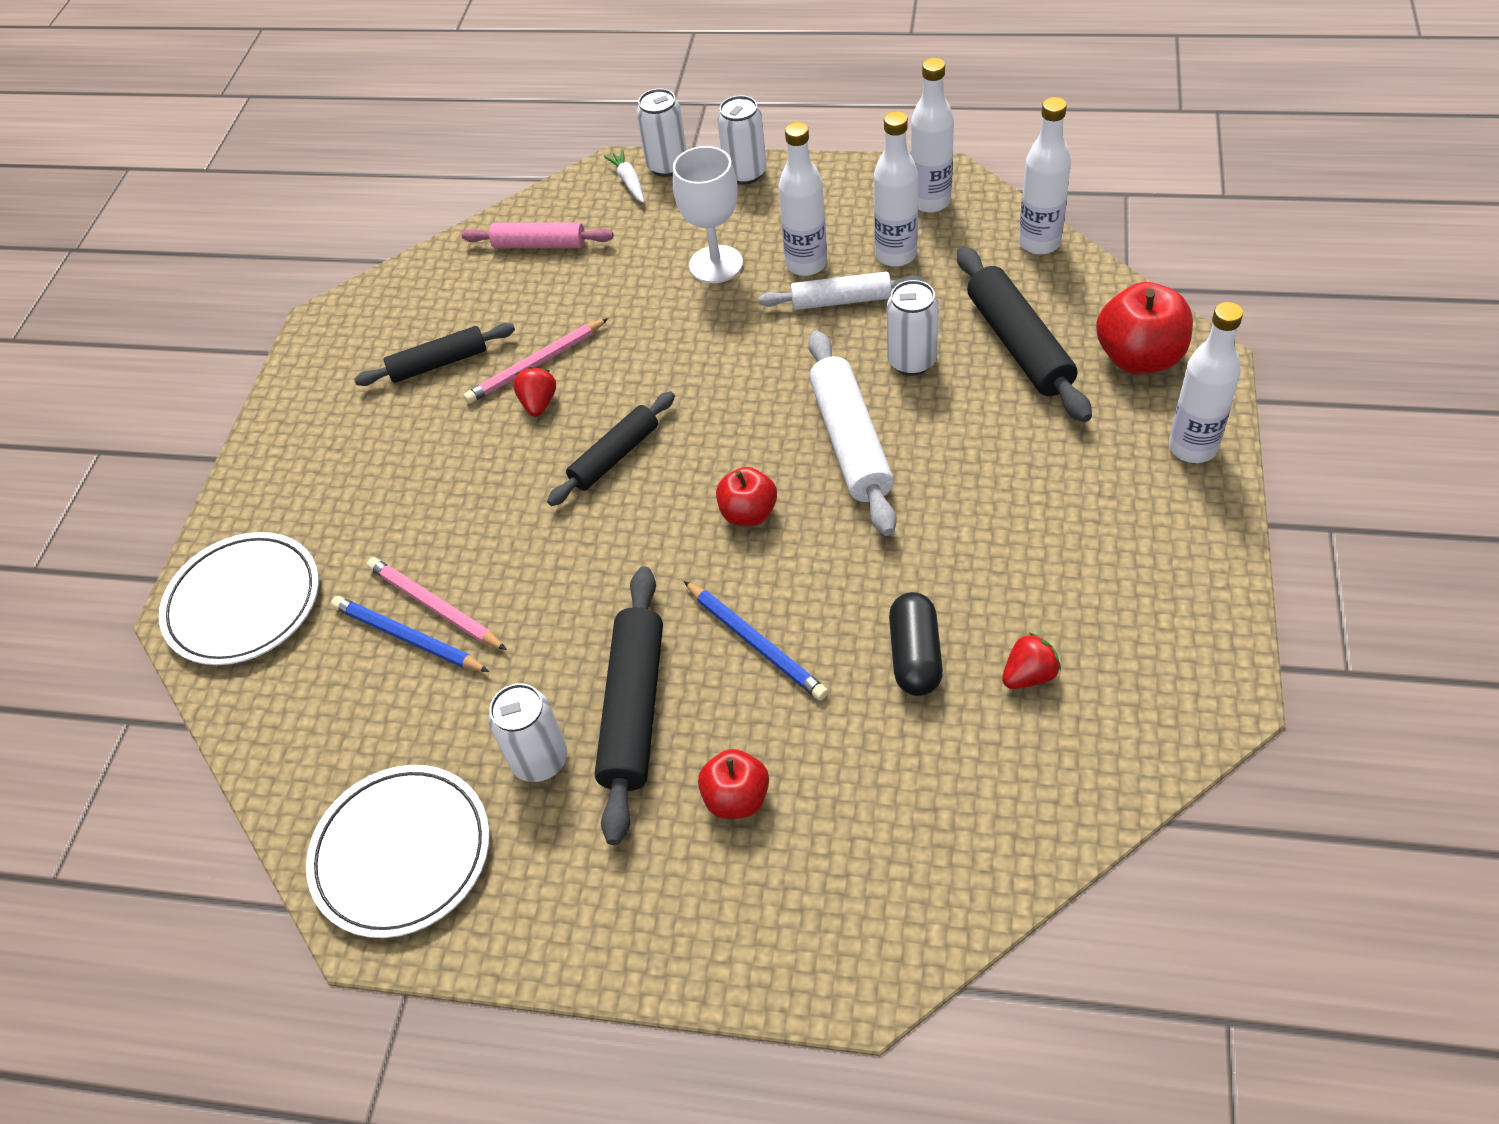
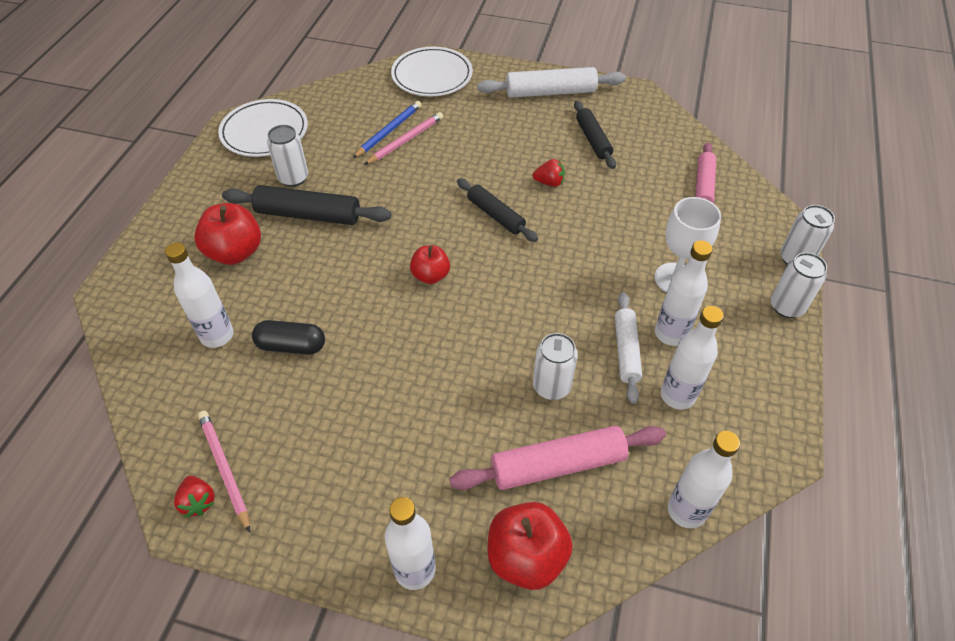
camera: 90 degrees right, 0 degrees up
(536, 364) = (584, 182): pink pencil -> pink pencil (225, 469)
(629, 182) = (775, 235): white carrot -> none
(736, 798) = (235, 252): red apple -> red apple, size x1.60
(755, 643) = (331, 269): blue pencil -> none
(851, 442) = (478, 337): white rolling pin -> white rolling pin (550, 92)
(930, 201) = (748, 433): white bottle -> white bottle (217, 335)
(1019, 344) = (558, 465): black rolling pin -> pink rolling pin
(1029, 675) = (252, 404): red strawberry -> red strawberry (198, 502)

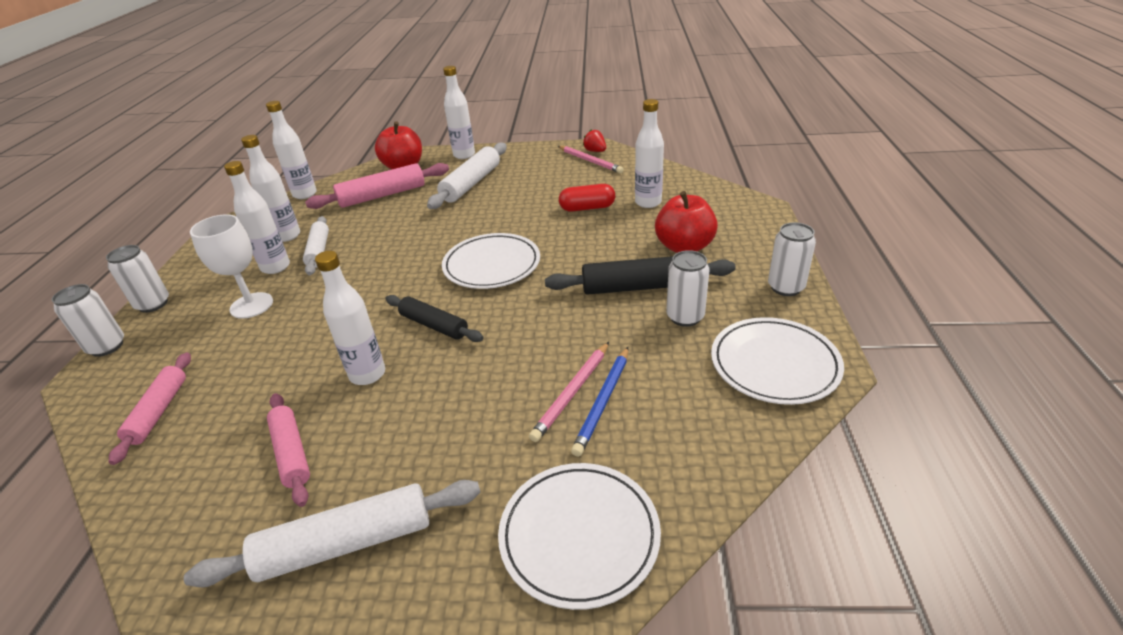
camera: 170 degrees right, 15 degrees down
(291, 346) = (587, 208): black capsule -> red capsule
(420, 457) = (471, 184): none -> white rolling pin
(430, 275) = (492, 265): red apple -> white plate
(549, 182) = (367, 374): red strawberry -> white bottle
(551, 386) = (383, 224): white can -> white can (785, 287)
(593, 140) = (291, 453): black rolling pin -> pink rolling pin

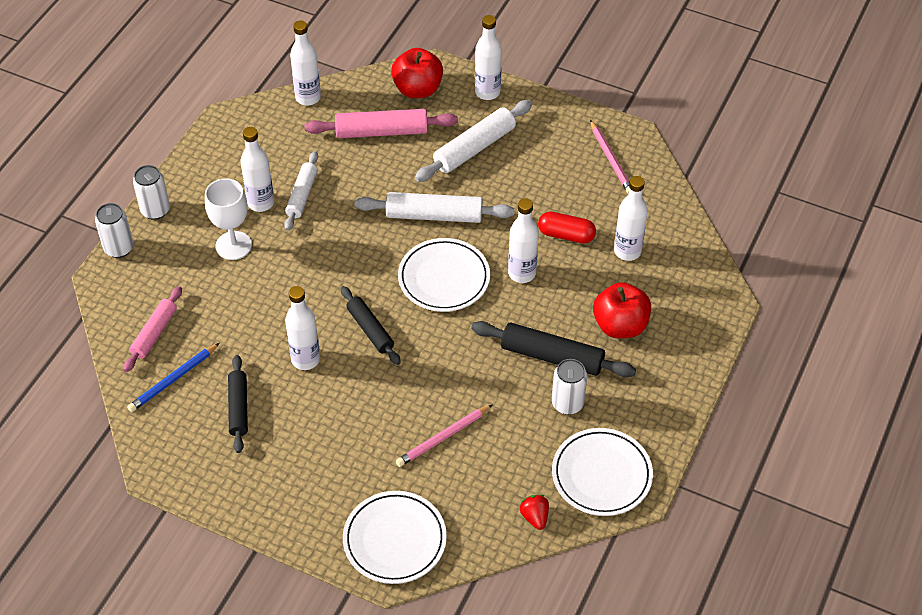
camera: 20 degrees right, 15 degrees up
(287, 236) = (279, 160): white bottle -> white bottle (522, 273)
(291, 453) = (238, 408): pink rolling pin -> black rolling pin
(346, 543) = (258, 487): white rolling pin -> white rolling pin (434, 215)
(595, 151) = (626, 143): red strawberry -> red strawberry (535, 517)
(603, 402) = (460, 454): blue pencil -> blue pencil (173, 379)
(785, 287) = (669, 408): white can -> none

